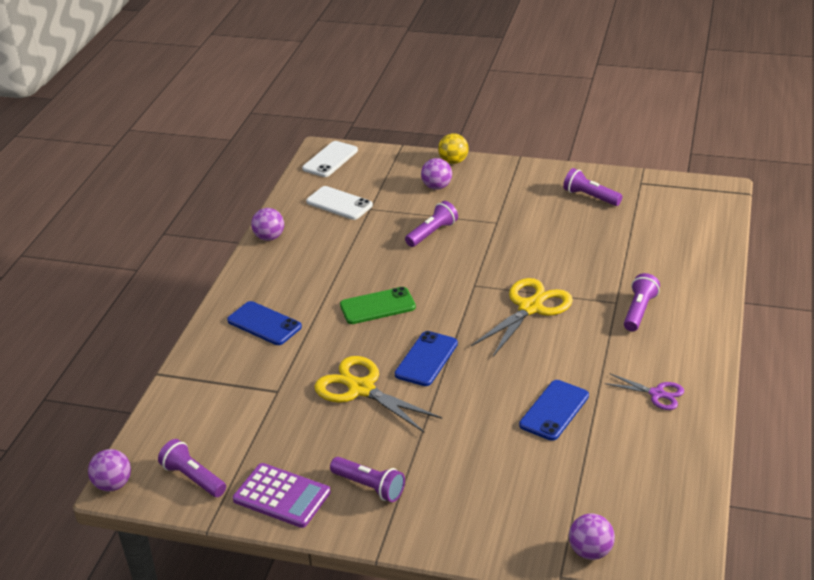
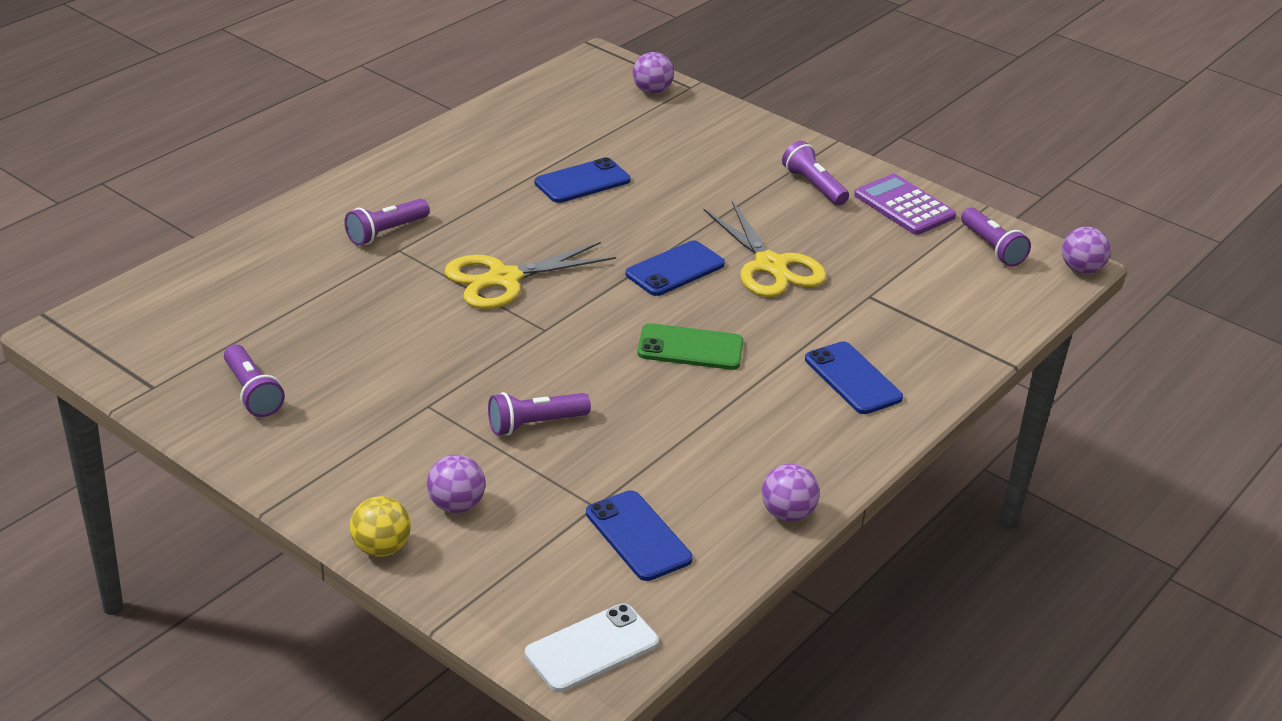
camera: 160 degrees left, 0 degrees up
(339, 203) = (638, 536): white phone -> blue phone
(657, 394) = (467, 160): purple scissors -> none

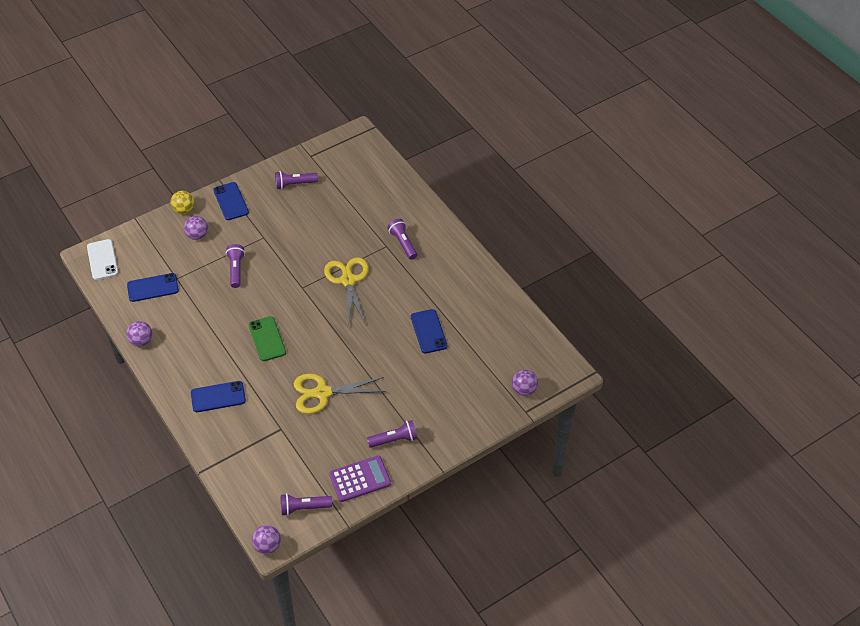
camera: 110 degrees right, 15 degrees up
(675, 269) = (333, 350): blue phone -> blue phone (231, 201)
(690, 348) = (267, 339): green phone -> green phone turned 45 degrees counterclockwise

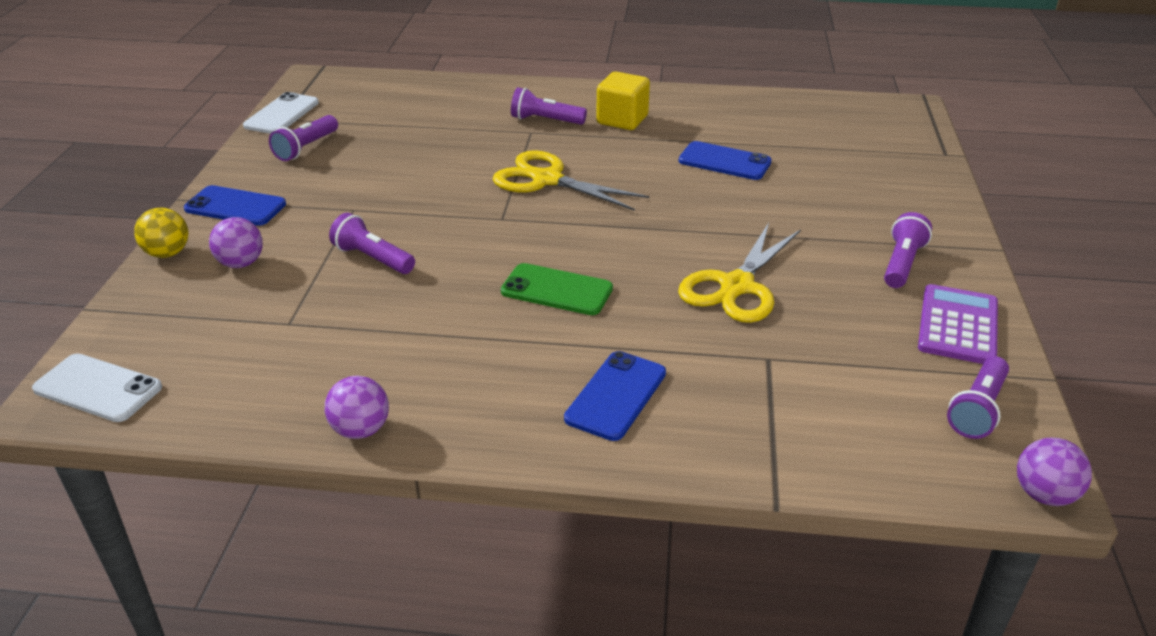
camera: 50 degrees left, 15 degrees down
(153, 288) = (264, 358): blue phone -> none
(314, 152) = (282, 114): none -> white phone
(433, 270) = (622, 120): none -> yellow cube
(524, 390) = (906, 141): purple ball -> none

